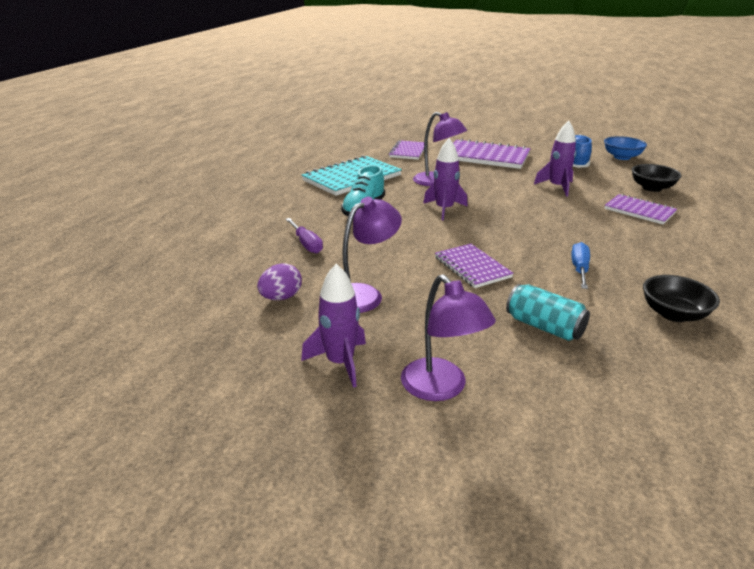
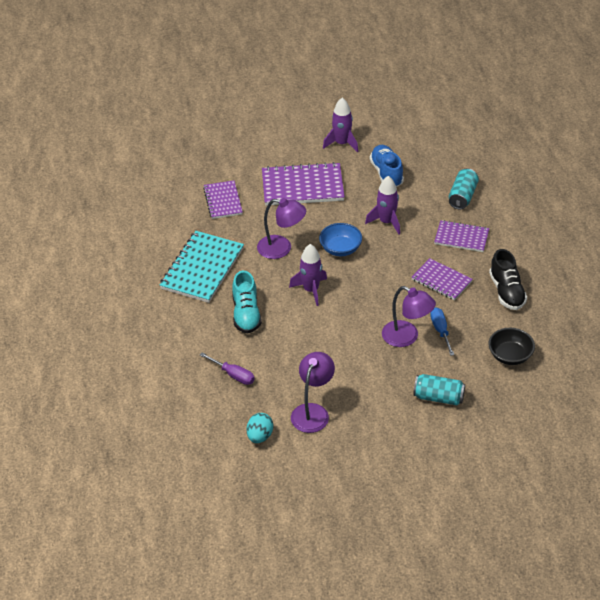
camera: 25 degrees left, 15 degrees up
(281, 297) = (260, 436): purple egg -> turquoise egg
(340, 362) = (336, 473): purple rocket -> purple rocket (342, 143)
(441, 388) = (402, 468): purple lamp -> purple lamp (407, 337)
(472, 267) = (368, 356): purple notebook -> purple notebook (441, 281)
(622, 157) = (424, 146): blue bowl -> blue bowl (340, 249)
(652, 188) = (462, 196): black bowl -> turquoise can
(685, 258) = (506, 292): none -> black shoe

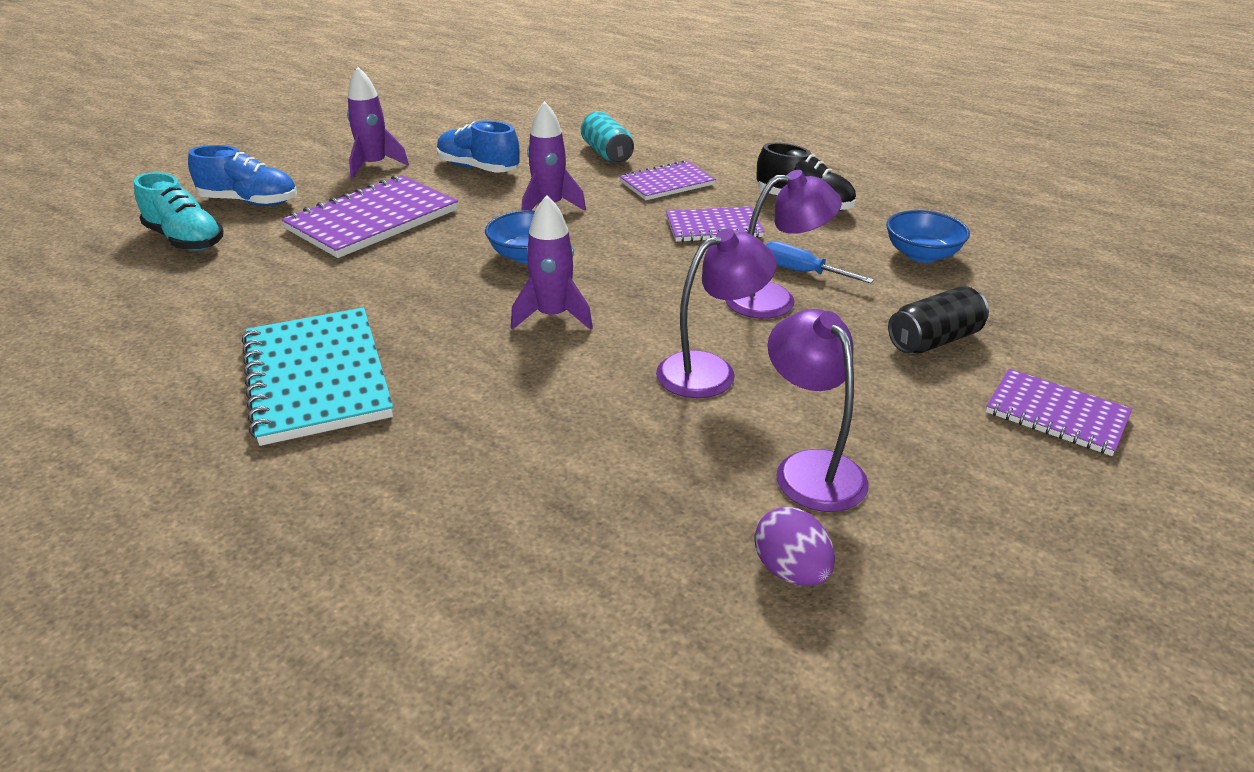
camera: 45 degrees left, 10 degrees down
(223, 201) = (252, 282): purple notebook -> purple notebook (1056, 415)
(233, 375) = (590, 500): purple screwdriver -> none
(246, 314) = (487, 398): turquoise shoe -> turquoise shoe (185, 240)
(260, 436) = (791, 571): turquoise egg -> purple egg
(265, 143) = (249, 202): none -> blue shoe
(281, 248) = (433, 292): purple lamp -> purple lamp (710, 370)
(438, 397) = (934, 340): turquoise can -> black can
(510, 356) = (921, 255): black bowl -> blue bowl

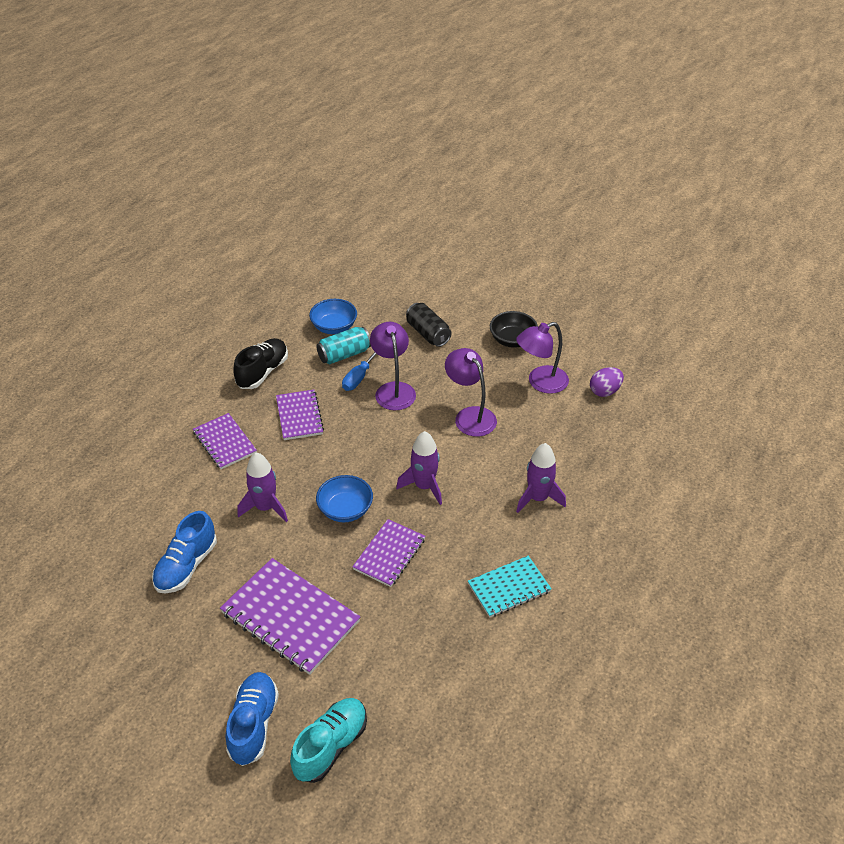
camera: 95 degrees left, 10 degrees up
(317, 378) = (509, 588): turquoise notebook -> turquoise notebook, size x0.61
(374, 165) = (174, 647): purple rocket -> purple rocket (538, 498)
(607, 153) = (160, 482): turquoise can -> turquoise can (344, 354)
(945, 442) = (512, 340): none -> black bowl
(1056, 415) = (484, 305): purple notebook -> purple notebook (389, 554)

